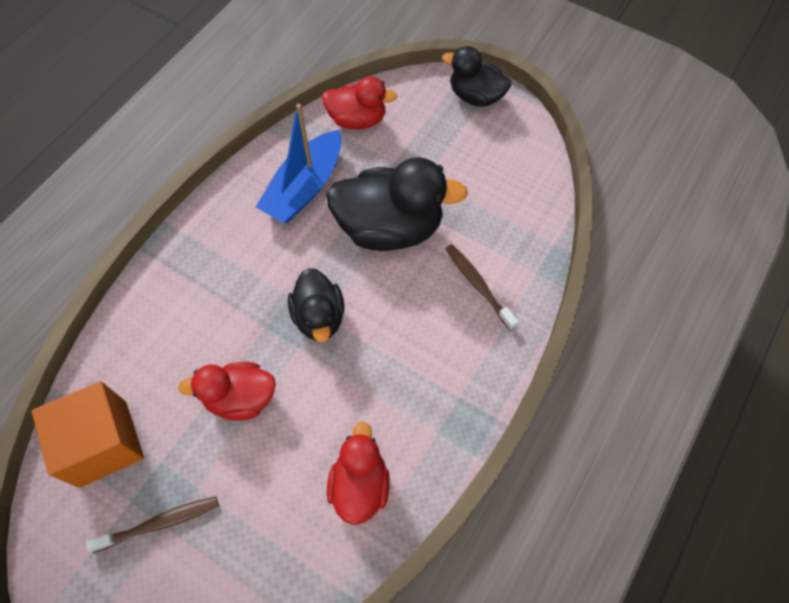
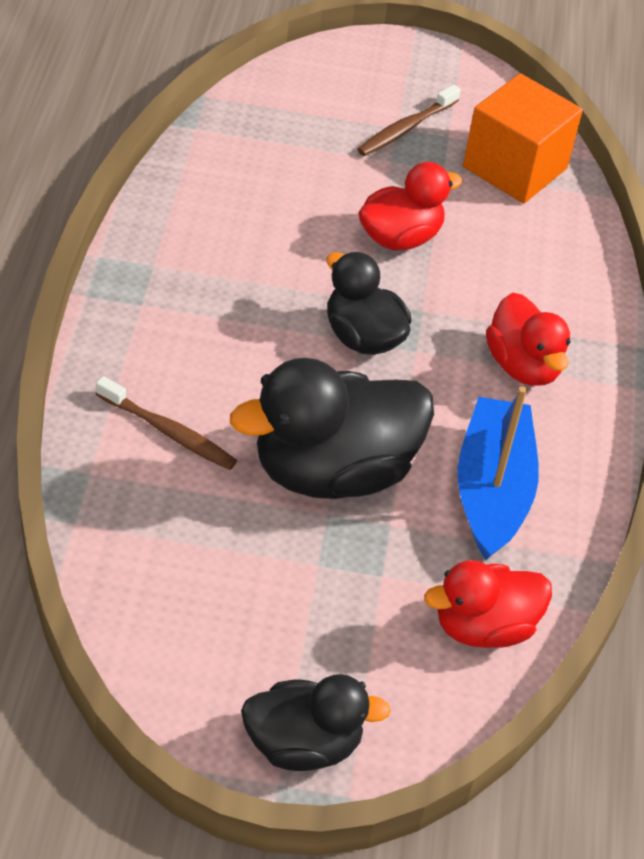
camera: 150 degrees right, 15 degrees down
(359, 485) = (220, 201): red duck -> red duck (523, 366)

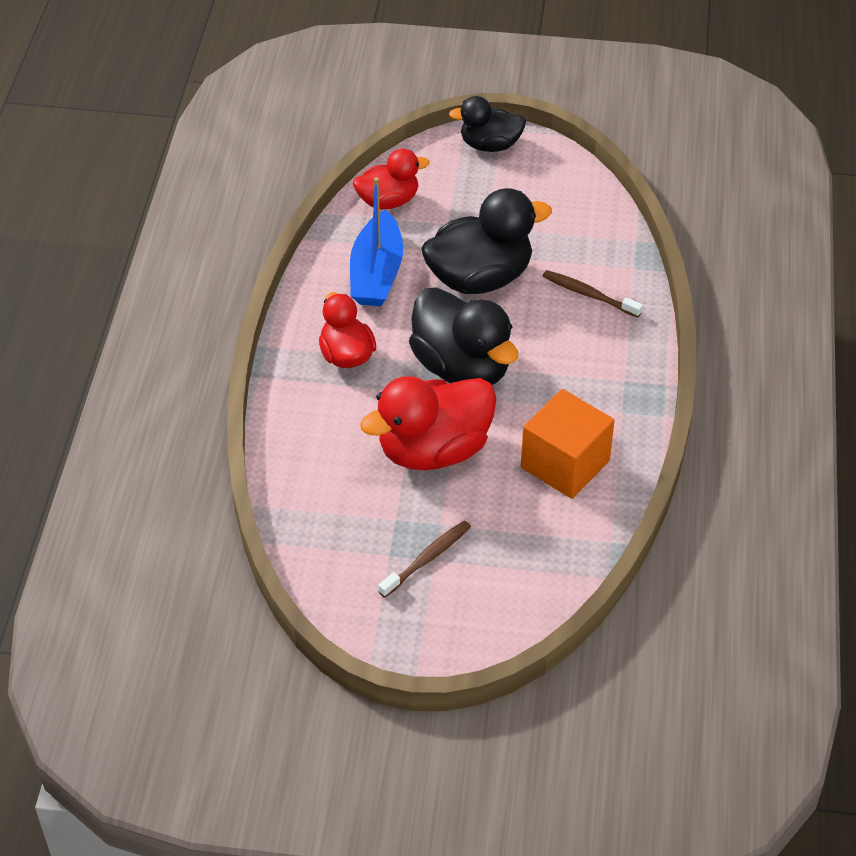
camera: 175 degrees left, 0 degrees up
(363, 337) = (462, 367): black duck -> black duck, size x1.65
(400, 237) = (434, 450): red duck -> red duck, size x1.65
(515, 168) = (333, 526): orange cube -> orange cube (565, 464)

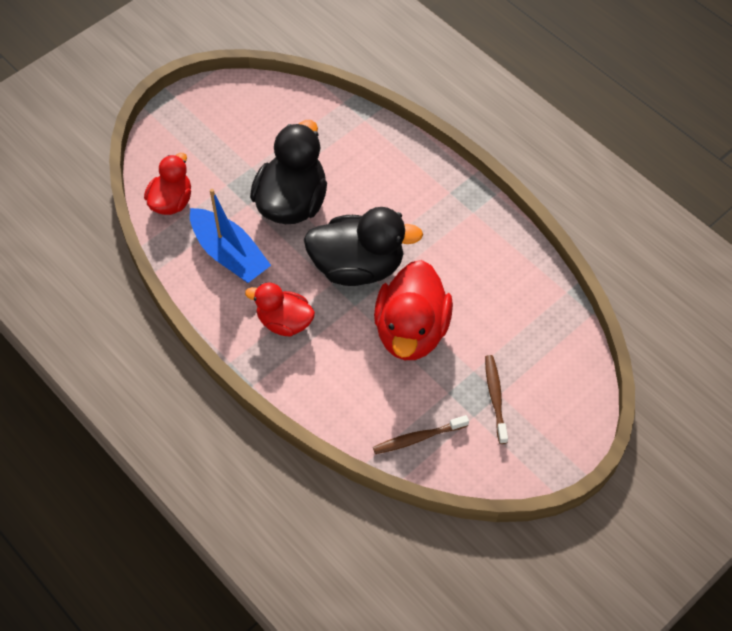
camera: 50 degrees left, 10 degrees up
(490, 145) = (182, 112): black duck -> none
(565, 464) = (487, 271): orange cube -> none
(589, 295) = (364, 158): brown toothbrush -> brown toothbrush (418, 438)

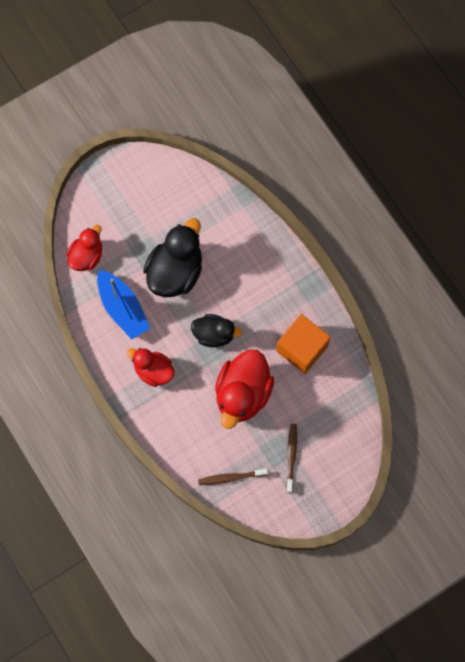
camera: 10 degrees right, 15 degrees up
(358, 266) = (214, 334): black duck -> black duck, size x0.61
(478, 266) = (302, 349): none -> orange cube

